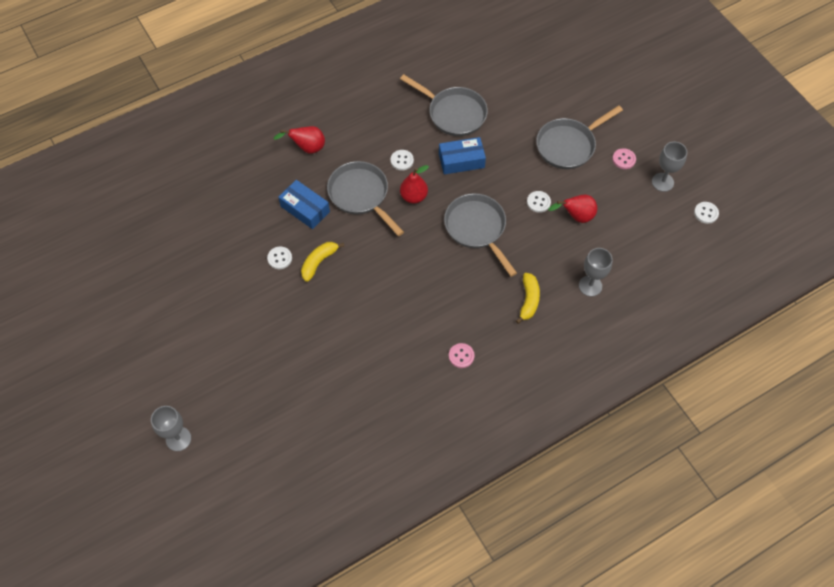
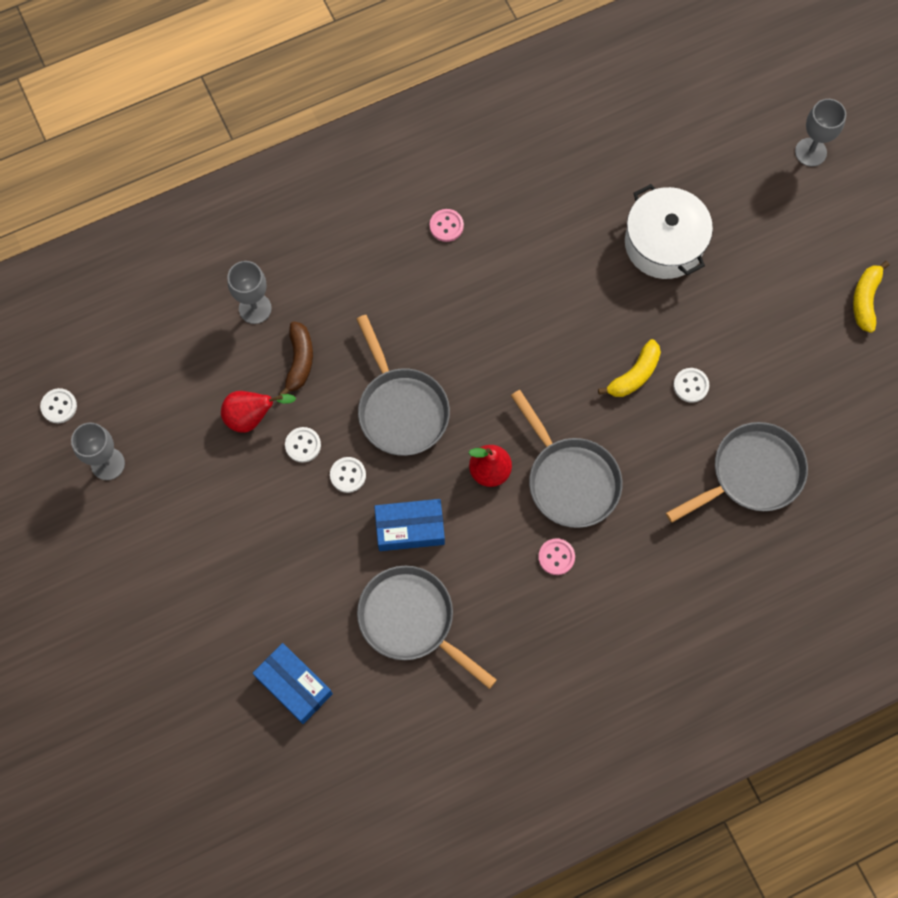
camera: 175 degrees left, 10 degrees up
(297, 356) = (664, 243): none -> white pot
(305, 209) = (655, 463): blue box -> blue box (294, 685)
(307, 148) = (652, 573): red pear -> none
(402, 160) = (503, 536): white button -> white button (348, 475)
(528, 300) = (344, 294): yellow banana -> yellow banana (865, 299)
(551, 253) = (299, 361): none -> brown banana
(568, 145) = (237, 542): grey pan -> grey pan (751, 474)
(624, 159) = (156, 509): pink button -> pink button (556, 557)

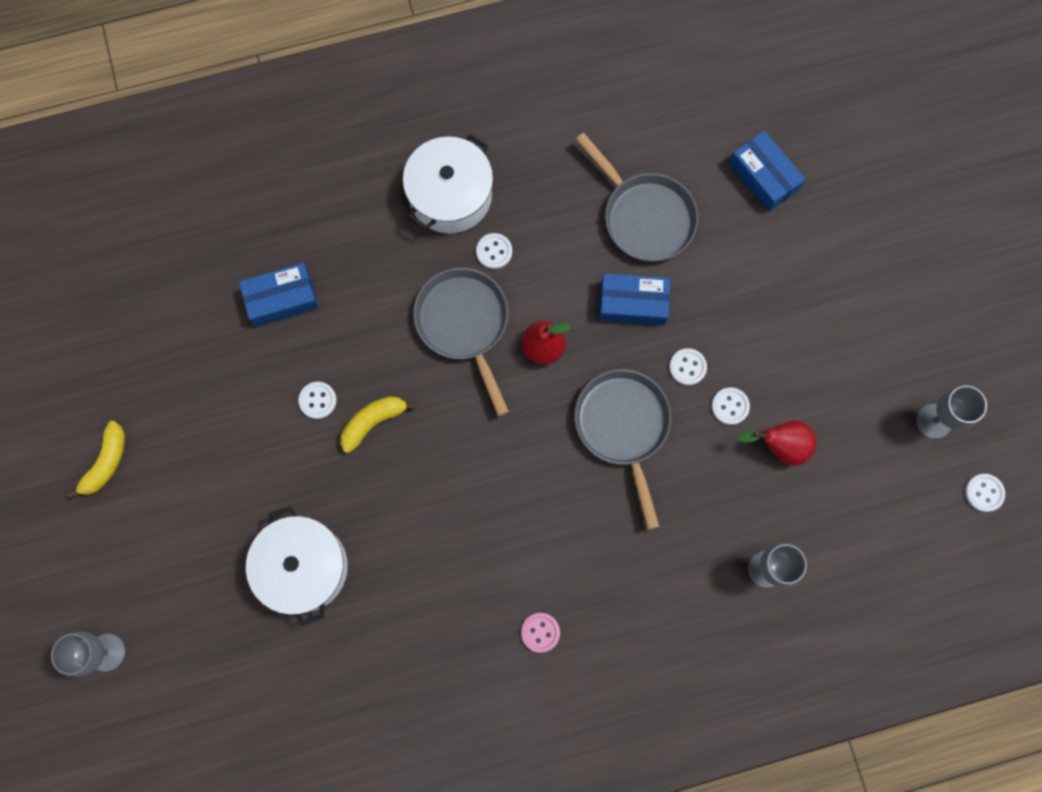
camera: 170 degrees left, 5 degrees up
(299, 361) = (724, 499): brown banana -> none
(556, 557) = (494, 251): pink button -> white button
(613, 608) = (450, 195): none -> white pot
(751, 474) = (282, 299): grey pan -> blue box

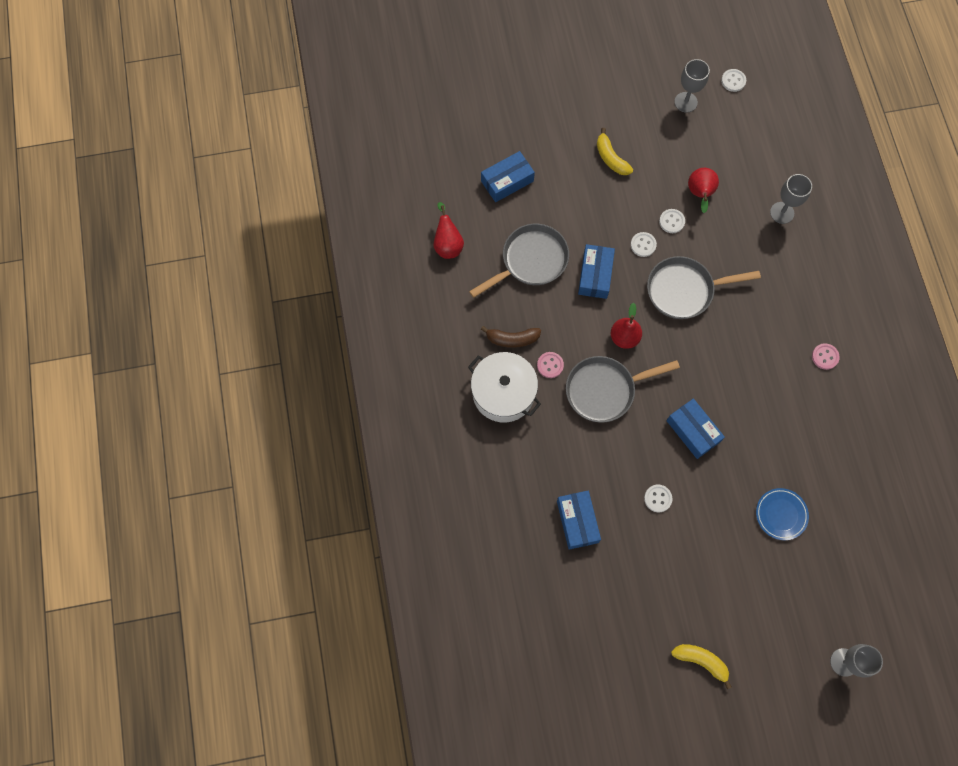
camera: 85 degrees left, 5 degrees down
(303, 567) = (781, 514): white pot -> blue plate
(373, 422) = (675, 459): yellow banana -> yellow banana (611, 158)
(414, 444) = (693, 431): none -> blue box
(494, 251) = (550, 365): white button -> pink button
(527, 200) = (512, 339): none -> brown banana
(656, 108) = (447, 244): none -> red pear

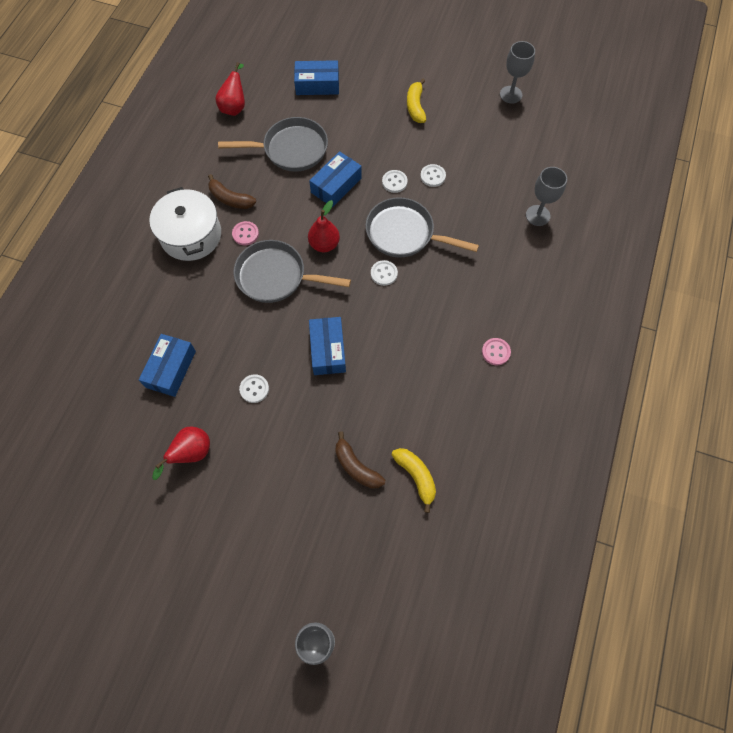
camera: 30 degrees right, 5 degrees down
(700, 194) = (473, 167): red pear -> red pear (191, 454)
(701, 661) = (185, 555): yellow banana -> yellow banana (416, 477)
(733, 81) = (564, 97): white button -> white button (384, 273)
(781, 514) = (356, 466): blue plate -> brown banana

